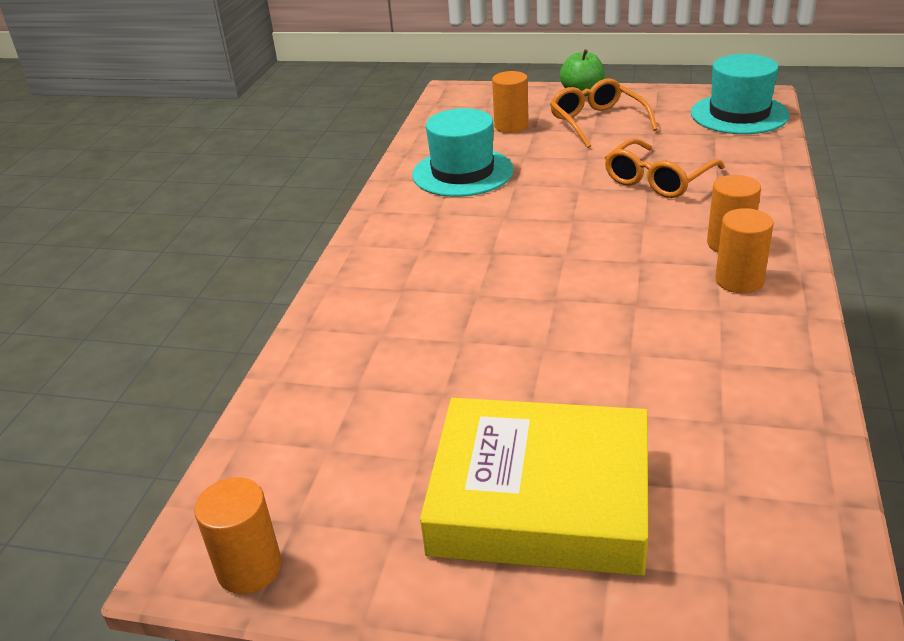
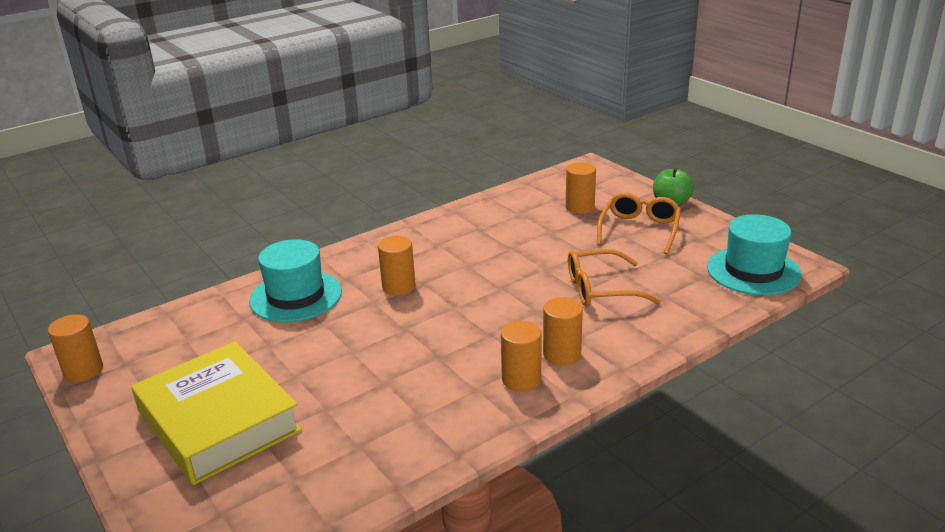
camera: 40 degrees right, 5 degrees down
(462, 172) = (495, 225): turquoise hat -> turquoise hat (296, 296)
(473, 267) = (399, 286): none -> orange cylinder

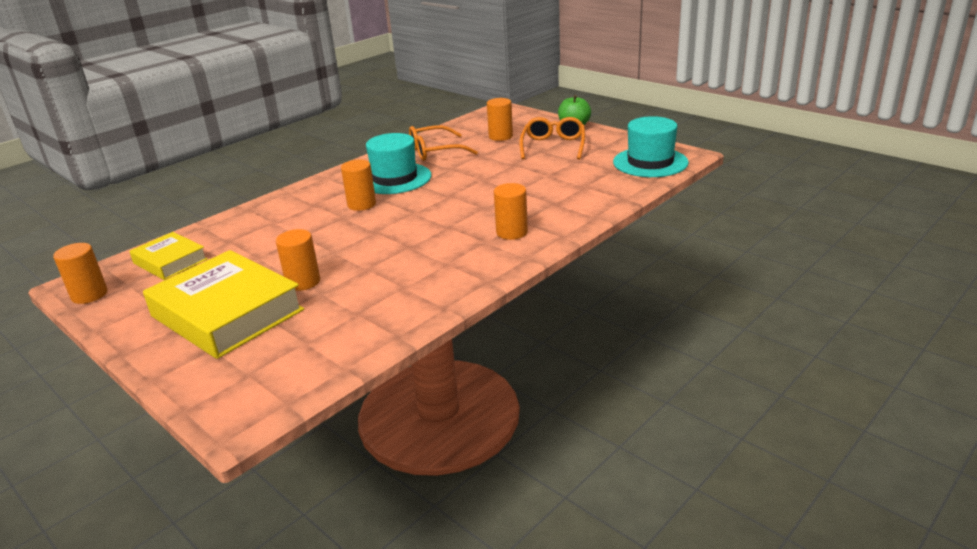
camera: 10 degrees left, 0 degrees up
(176, 337) = (170, 261): none -> yellow book
(296, 296) = (272, 221): turquoise hat -> turquoise hat (395, 178)
(521, 379) = (483, 252): orange cylinder -> orange cylinder (303, 282)
(601, 289) = (533, 187): orange glasses -> orange glasses (435, 151)

